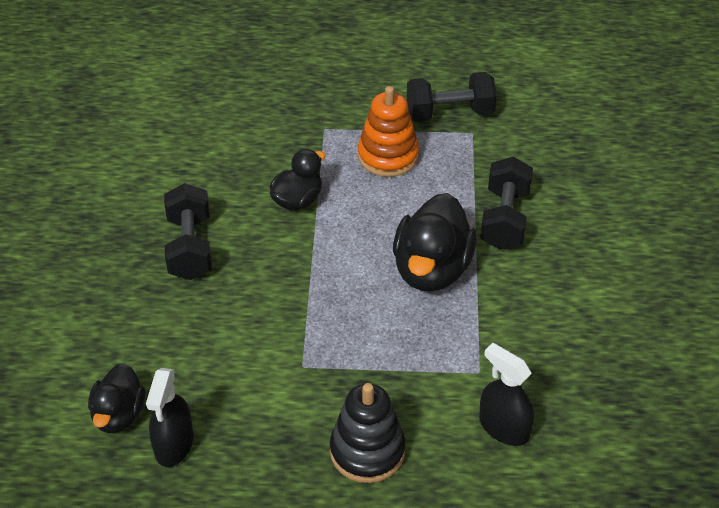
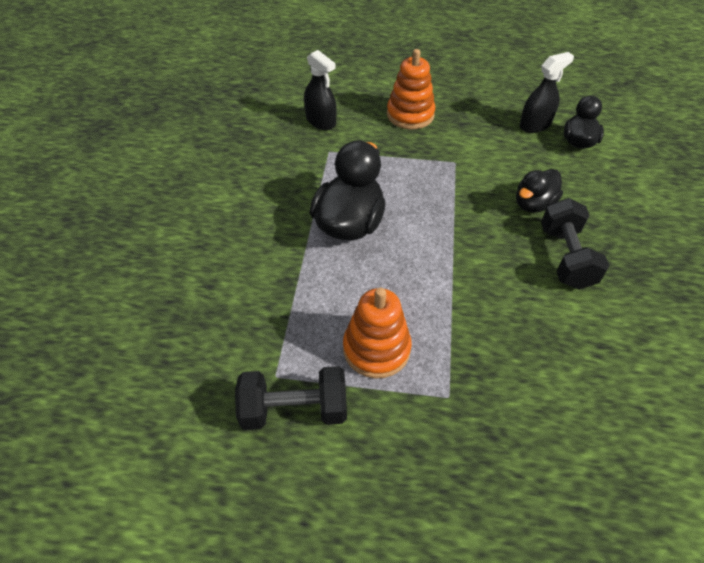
camera: 175 degrees left, 5 degrees up
(174, 444) = (535, 125): black spray bottle -> black spray bottle turned 45 degrees clockwise
(297, 200) = (471, 300): black duck -> black duck (533, 204)
(367, 451) = (410, 115): black stacking toy -> orange stacking toy
(504, 219) = (273, 265): black dumbbell -> none

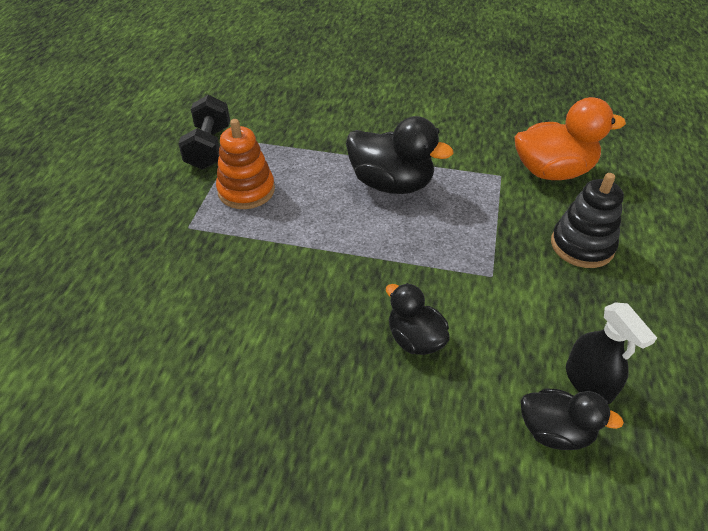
camera: 95 degrees right, 5 degrees down
(321, 121) = (552, 171): black spray bottle -> orange duck
(410, 115) = (582, 245): orange stacking toy -> black stacking toy
(566, 257) = (323, 350): black dumbbell -> none

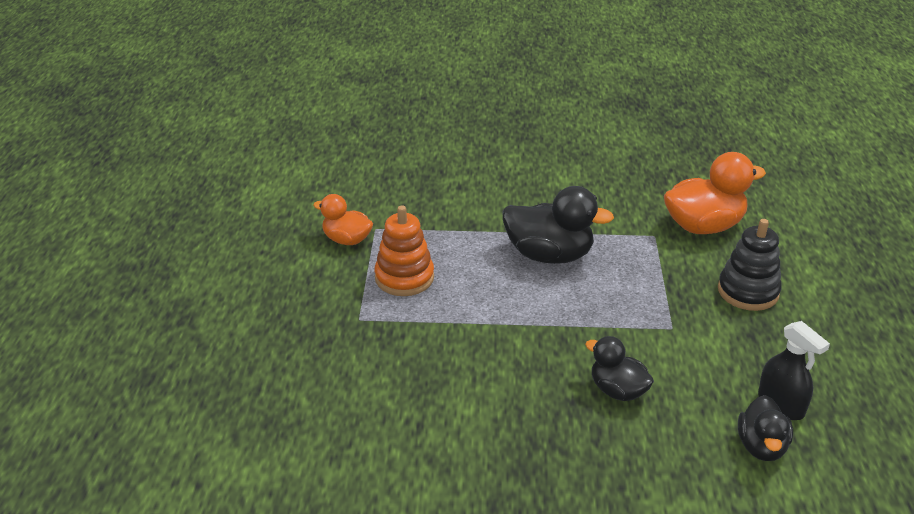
camera: 10 degrees left, 10 degrees down
(209, 148) = (347, 240): black dumbbell -> orange duck
(555, 431) = (761, 446): black duck -> black duck turned 90 degrees clockwise

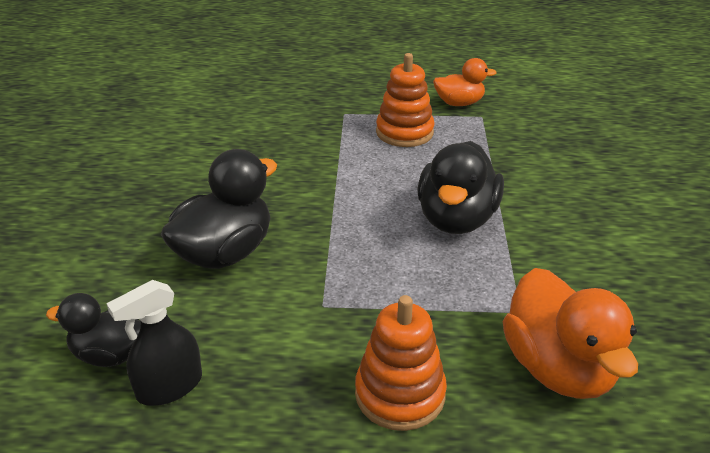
camera: 90 degrees right, 0 degrees up
(347, 240) = (459, 103): orange duck -> orange duck turned 60 degrees clockwise
(617, 390) = (225, 253): black duck -> black duck, size x1.65
(748, 291) = (400, 394): black stacking toy -> orange stacking toy

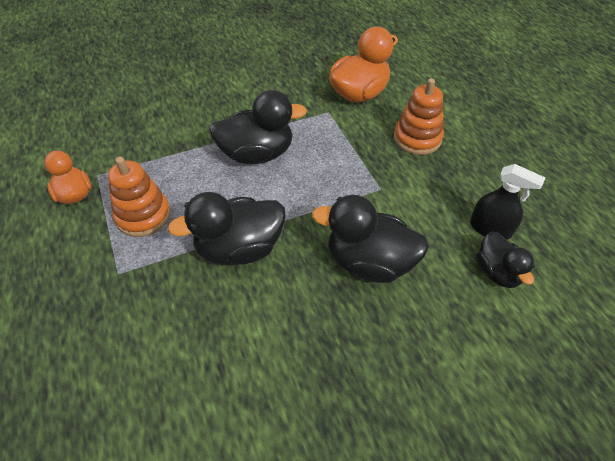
camera: 115 degrees left, 15 degrees up
(318, 176) = (239, 249): none -> black duck

